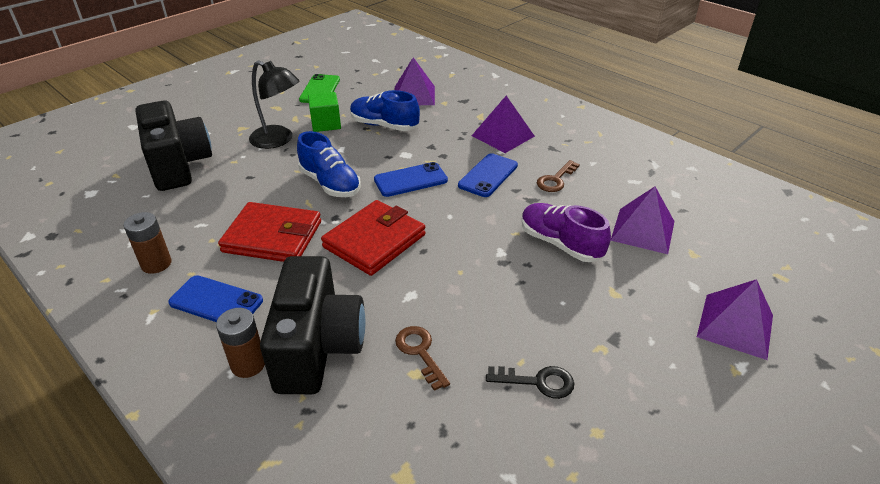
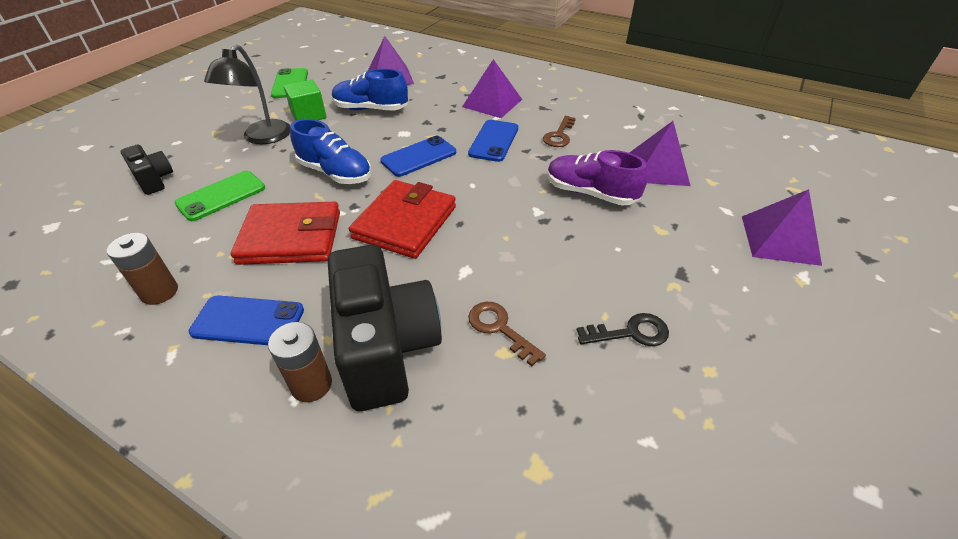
camera: 15 degrees left, 5 degrees up
(179, 165) = (154, 180): black camera -> black camera, size x0.50
(228, 189) = (221, 196): none -> green phone
(278, 140) = (262, 138): black lamp -> black lamp turned 90 degrees clockwise

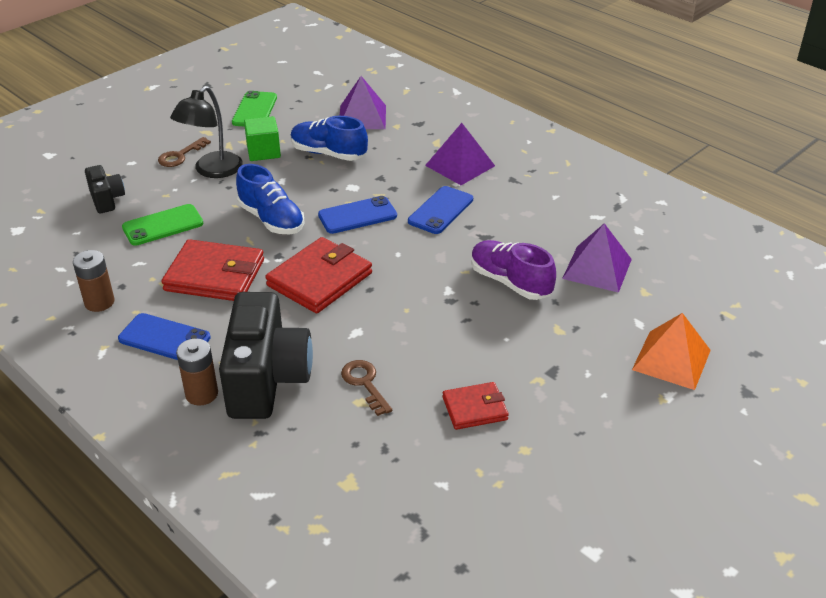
camera: 15 degrees right, 5 degrees down
(559, 135) = (513, 215): brown key -> brown key (180, 156)
(630, 332) = (475, 408): black key -> red wallet
(779, 239) = (671, 359): purple pyramid -> orange pyramid

